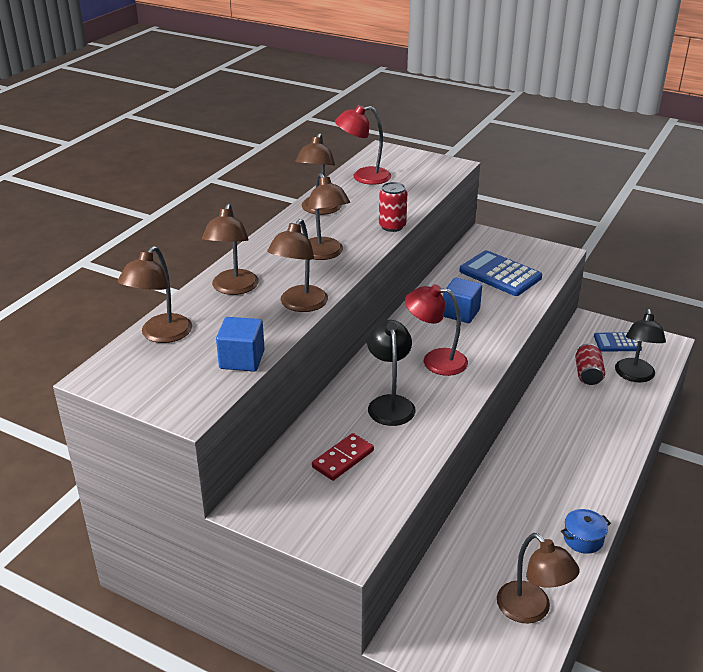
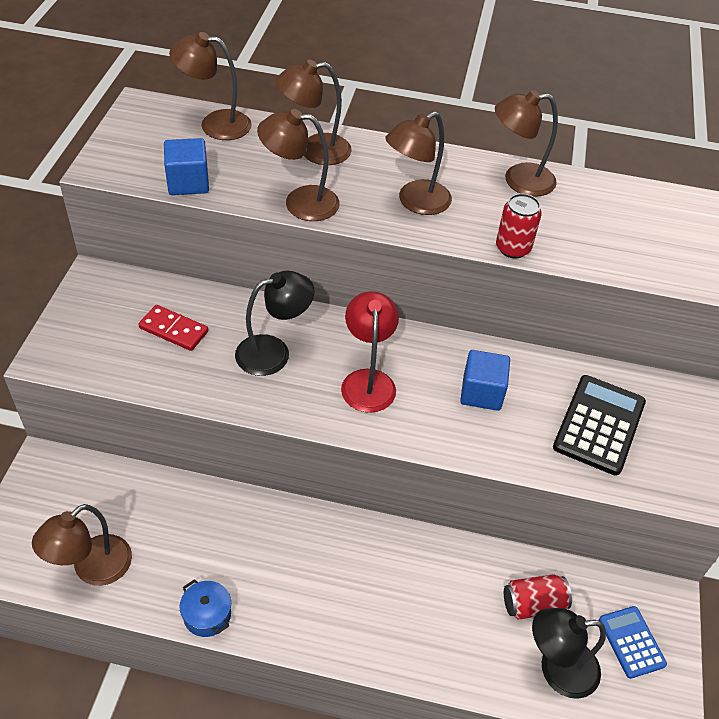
camera: 70 degrees right, 15 degrees up
(363, 177) = (631, 203): red lamp -> none
(500, 274) = (599, 425): blue calculator -> black calculator

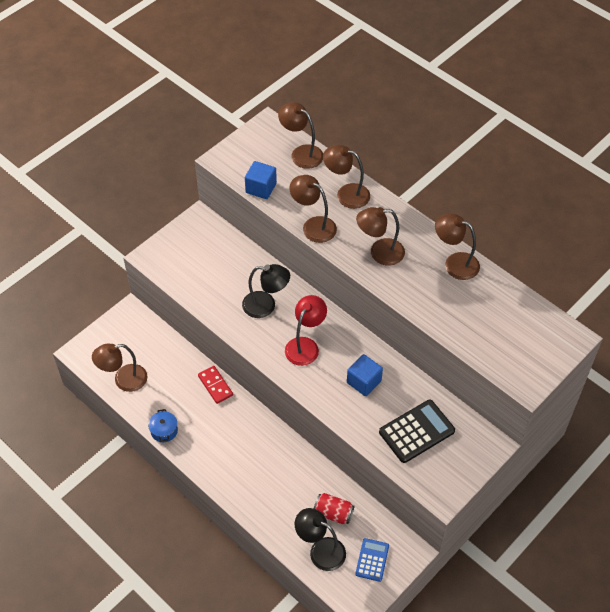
camera: 35 degrees right, 5 degrees up
(174, 330) = (221, 269): red domino -> red domino (215, 385)
(513, 248) = (413, 305): red can -> none

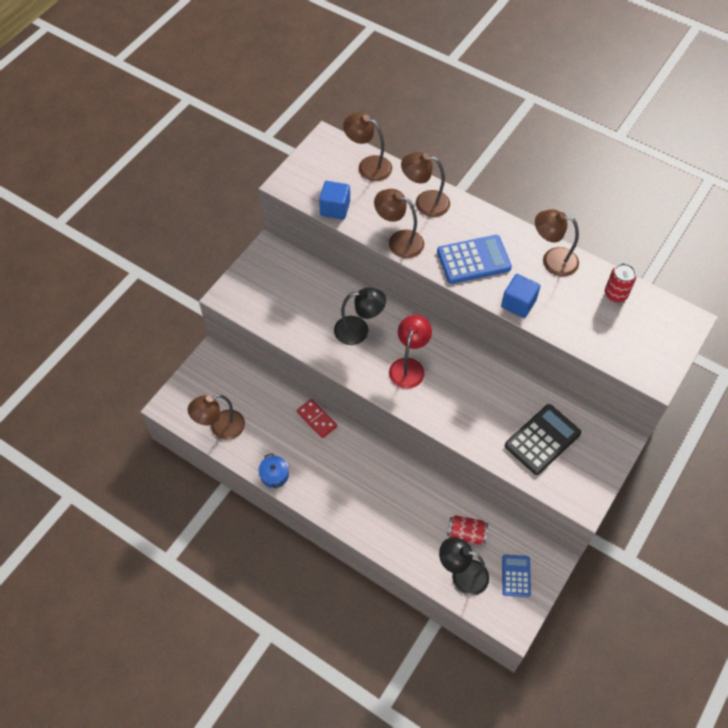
camera: 10 degrees left, 5 degrees up
(364, 382) = (477, 395): blue cube -> blue cube (518, 303)
(379, 252) = (473, 260): brown lamp -> blue calculator
(508, 303) = (615, 294): none -> red can

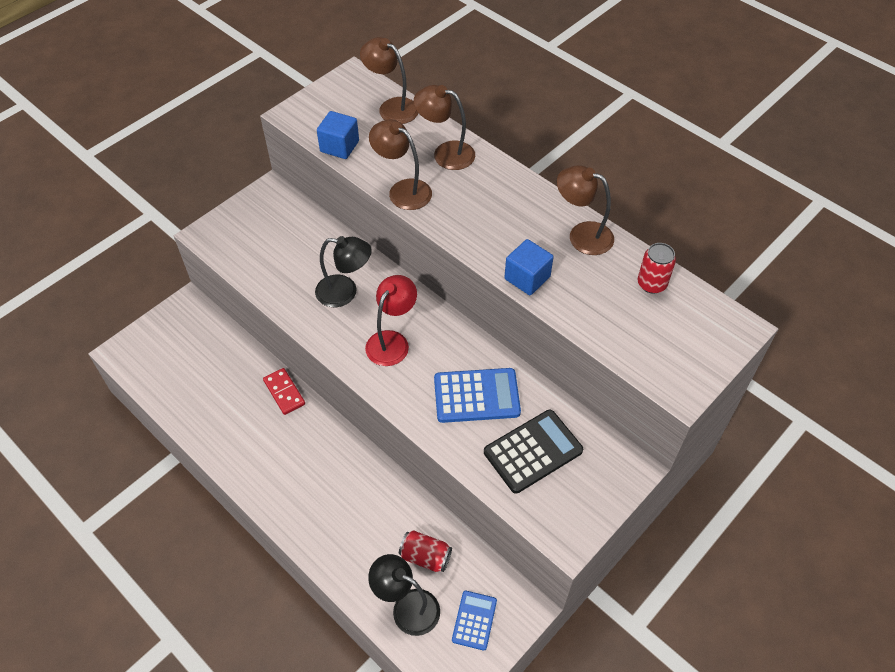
camera: 10 degrees right, 5 degrees down
(220, 428) = (171, 385): brown lamp -> none
(274, 475) = (216, 449): blue pot -> none
(473, 260) = (486, 222): blue calculator -> blue calculator (476, 396)

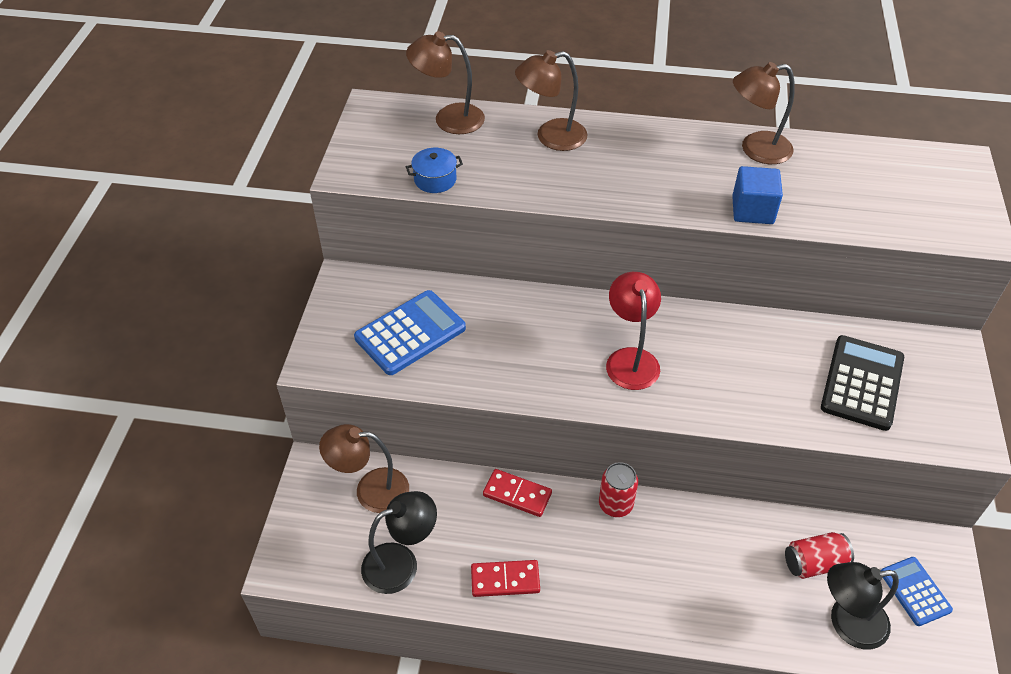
camera: 35 degrees left, 5 degrees down
(229, 439) = (505, 580): none -> red domino
(339, 146) = (435, 180): blue cube -> blue pot
(345, 292) = (534, 339): black lamp -> black lamp (401, 563)
(403, 190) = (547, 190): brown lamp -> brown lamp (371, 490)
(476, 396) = (761, 363): blue calculator -> blue calculator (410, 333)
(651, 284) = (858, 161): red can -> red can (615, 504)

